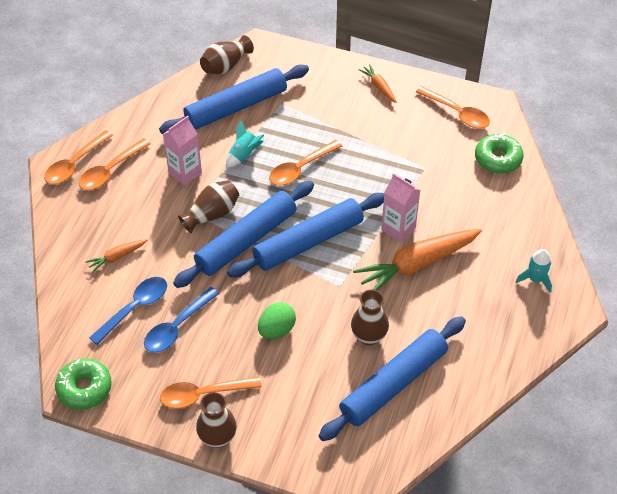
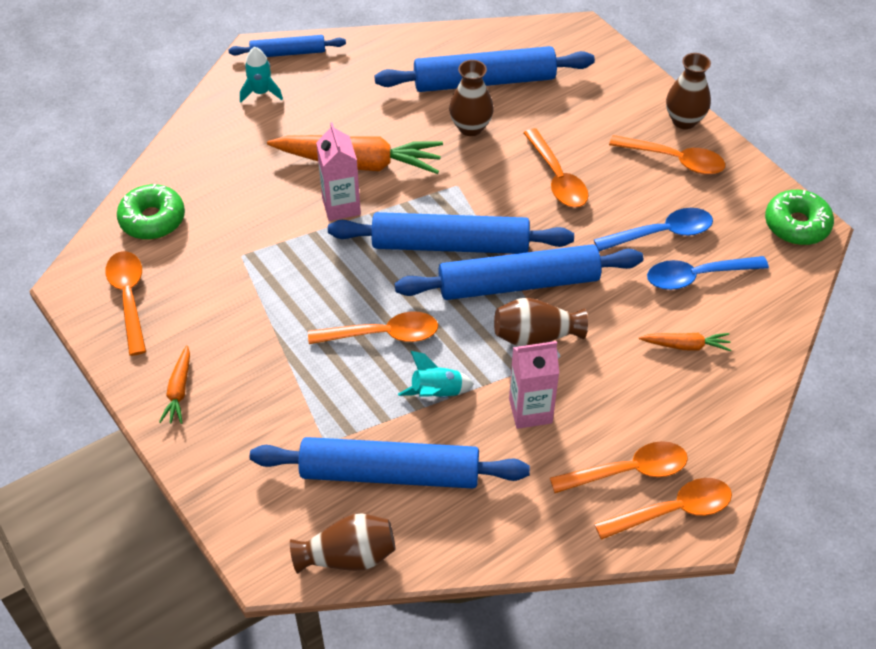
camera: 145 degrees left, 0 degrees up
(276, 330) = (557, 178): green egg -> orange spoon
(554, 323) = (288, 53): none -> blue rolling pin

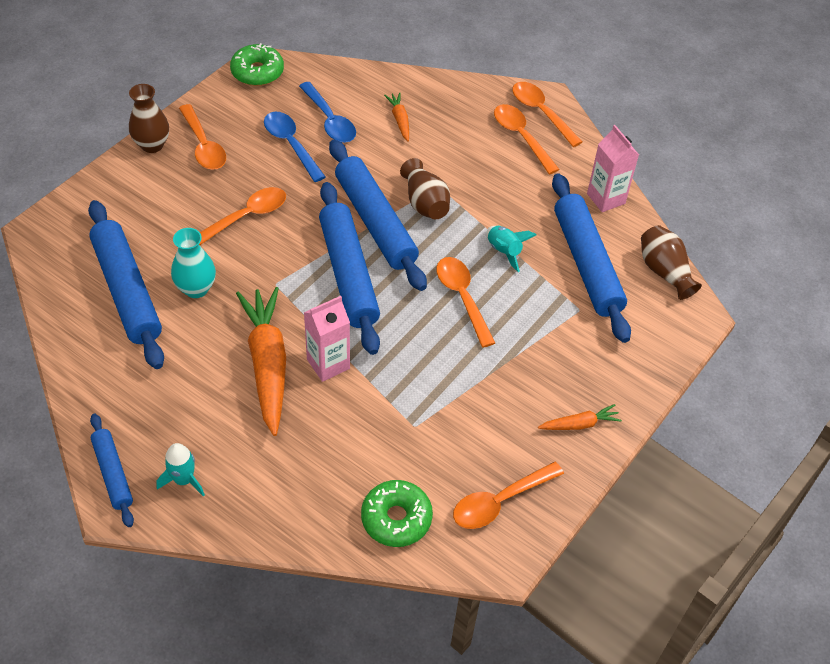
camera: 110 degrees left, 0 degrees up
(470, 127) = (196, 288): brown vase -> turquoise vase
(530, 411) = (495, 195): pink carton -> pink carton (606, 198)
(675, 160) = (203, 146): orange spoon -> orange spoon turned 150 degrees clockwise

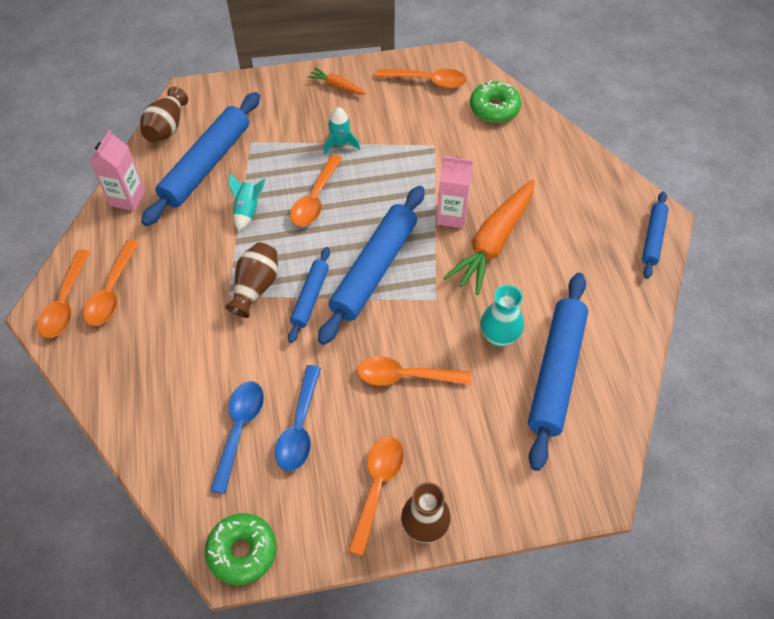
camera: 135 degrees left, 5 degrees up
(183, 480) = (607, 205): turquoise rocket -> turquoise rocket (340, 144)
(375, 222) = (310, 297): blue rolling pin -> blue rolling pin, size x0.54
(400, 120) = (181, 383): orange carrot -> none

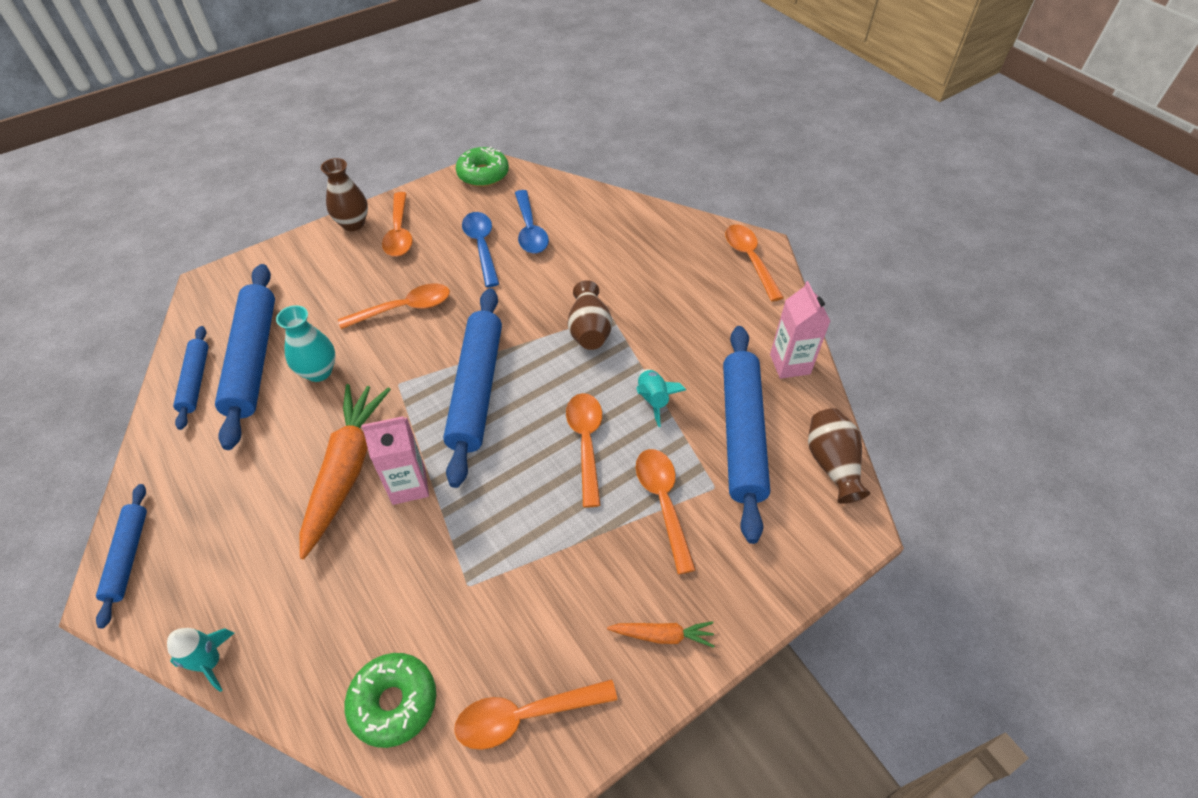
camera: 155 degrees right, 5 degrees down
(111, 292) = (719, 281): orange spoon -> orange spoon (663, 502)
(310, 297) = (529, 340): blue rolling pin -> blue rolling pin (195, 381)
(340, 144) = (599, 532): turquoise rocket -> turquoise rocket (210, 662)

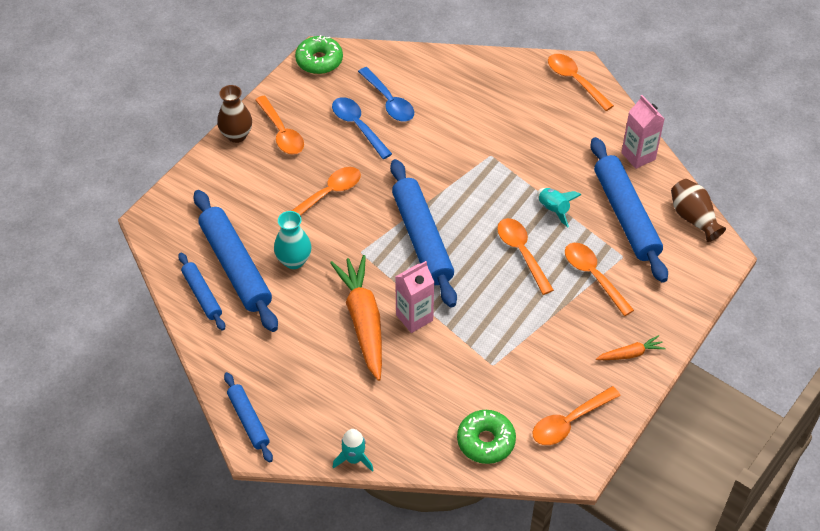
camera: 20 degrees left, 0 degrees up
(589, 330) = (481, 171): brown vase -> none

